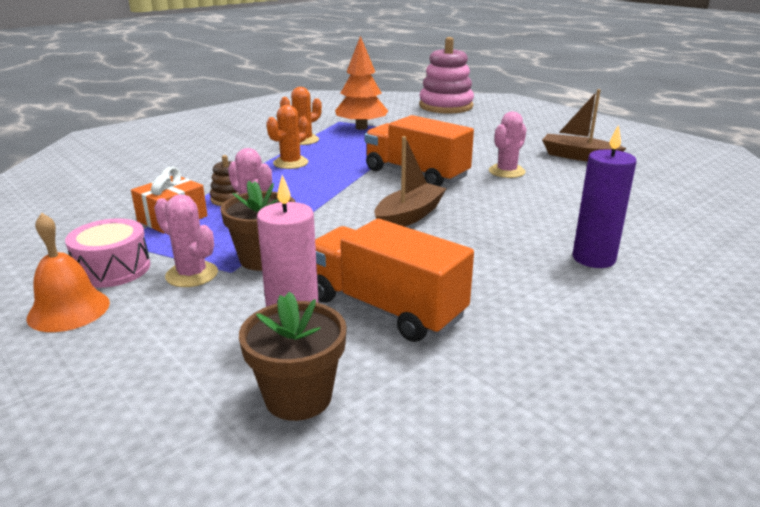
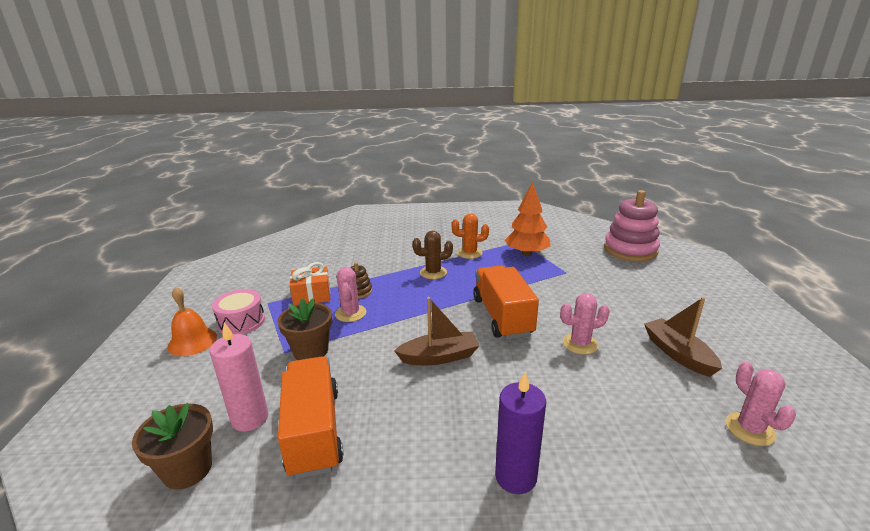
camera: 40 degrees right, 0 degrees up
(192, 275) = (265, 345): pink cactus -> pink cactus (750, 429)
(290, 163) = (433, 273): orange cactus -> brown cactus

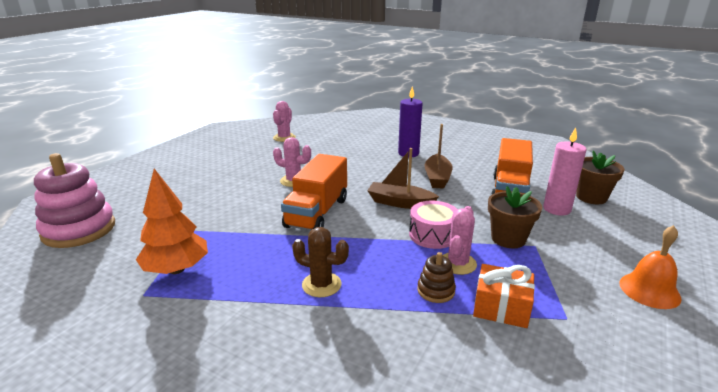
camera: 150 degrees left, 0 degrees up
(241, 322) = (595, 298): pink drum -> pink drum (433, 235)
(469, 253) = (236, 300): orange cactus -> none
(678, 354) = (250, 161): brown boat -> brown boat (437, 178)

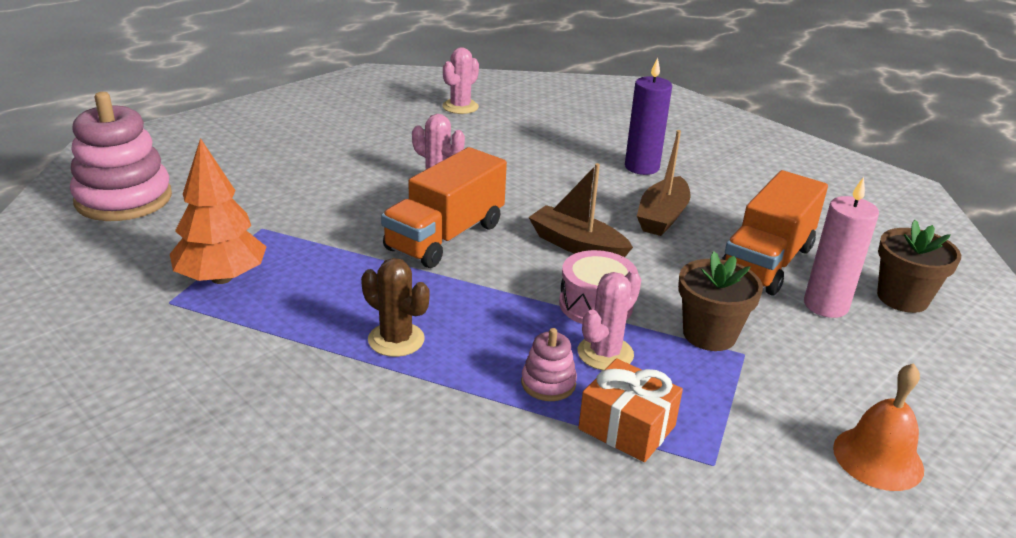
camera: 15 degrees right, 5 degrees up
(436, 291) = (548, 383): brown stacking toy -> pink stacking toy

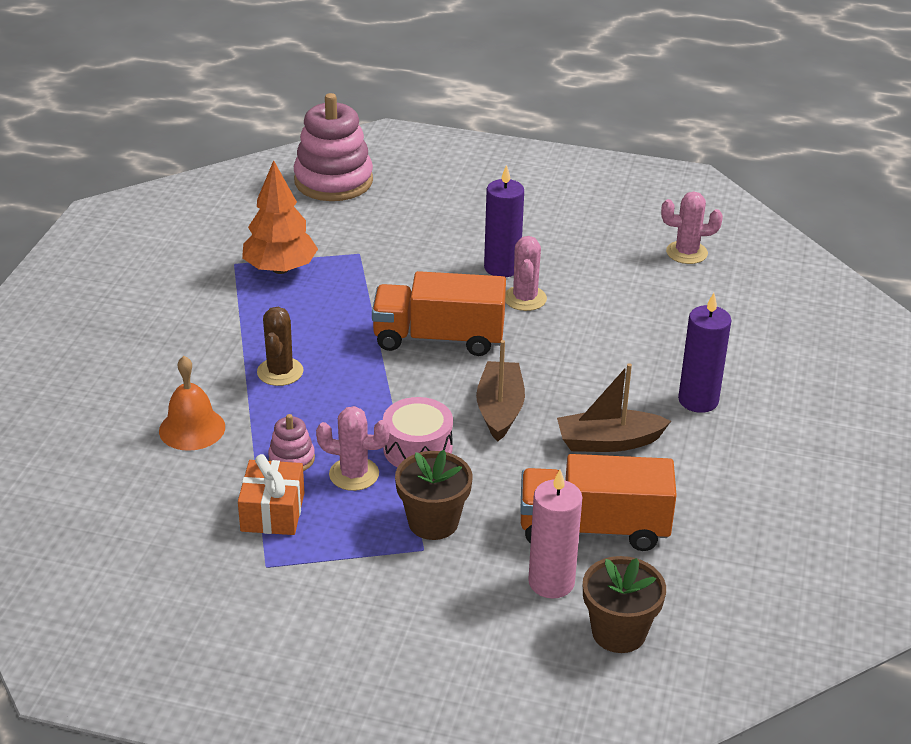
camera: 60 degrees right, 5 degrees up
(382, 174) = (502, 268): none -> purple candle
(878, 458) = (343, 653): orange bell -> orange bell (192, 428)

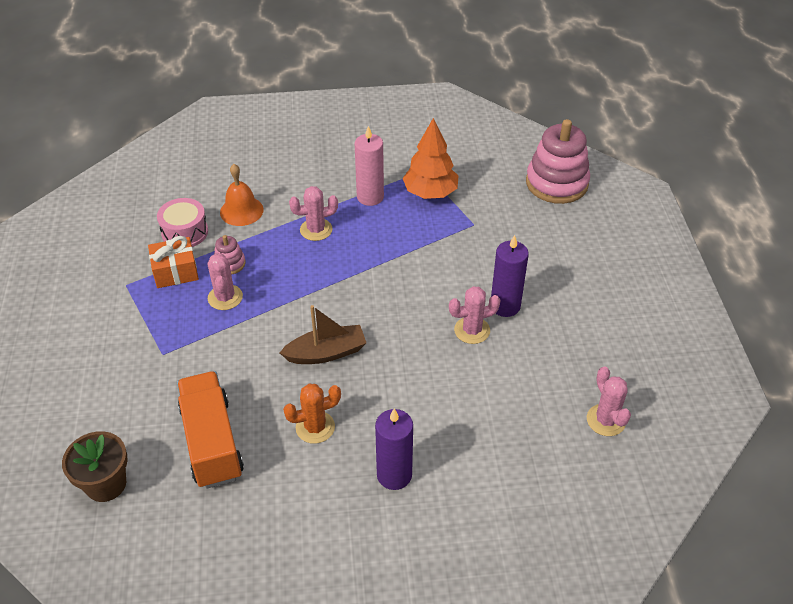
camera: 70 degrees right, 10 degrees up
(280, 372) = (316, 230): brown cactus -> pink cactus
(417, 448) = (264, 321): pink drum -> pink drum (185, 232)
(433, 522) = (190, 351): brown flower pot -> none
(438, 338) = (394, 296): orange truck -> none
(551, 582) = (147, 432): pink candle -> pink candle (370, 197)
(608, 442) = (315, 427): brown boat -> orange cactus

